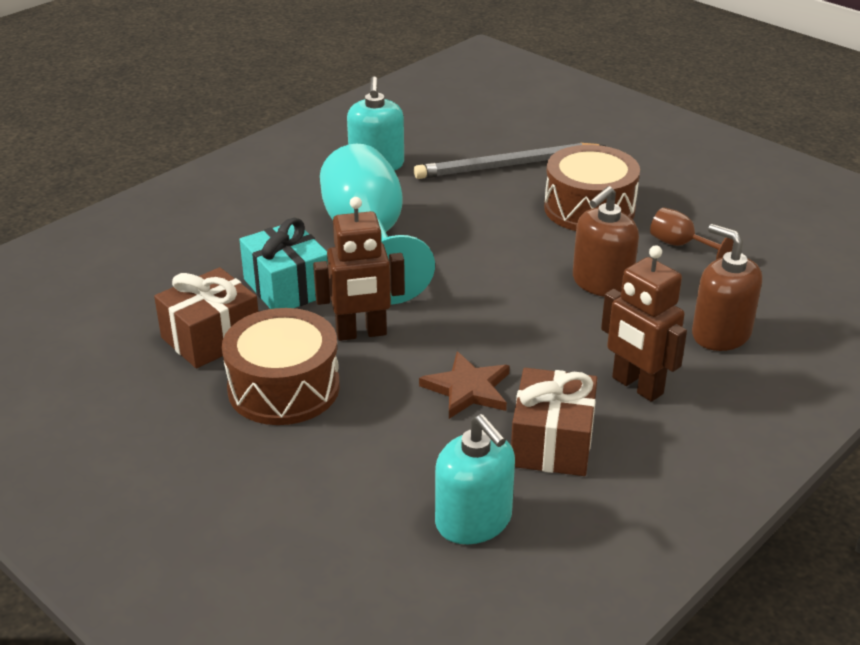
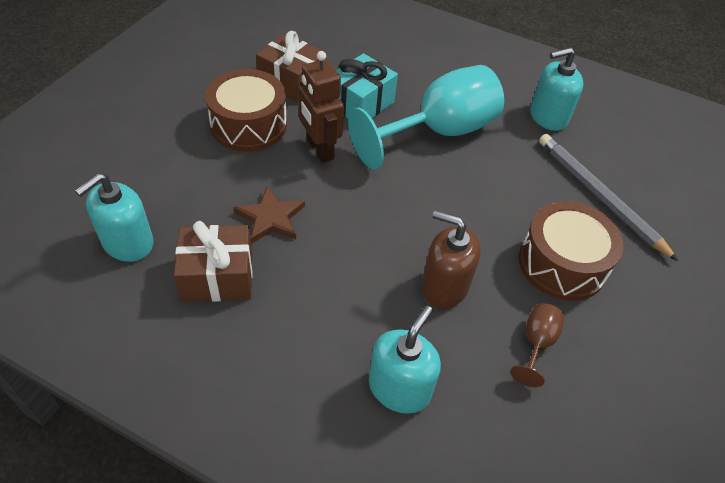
camera: 70 degrees right, 15 degrees up
(637, 386) = (302, 326): brown robot -> none
(721, 334) = (399, 388): brown soap dispenser -> turquoise soap dispenser

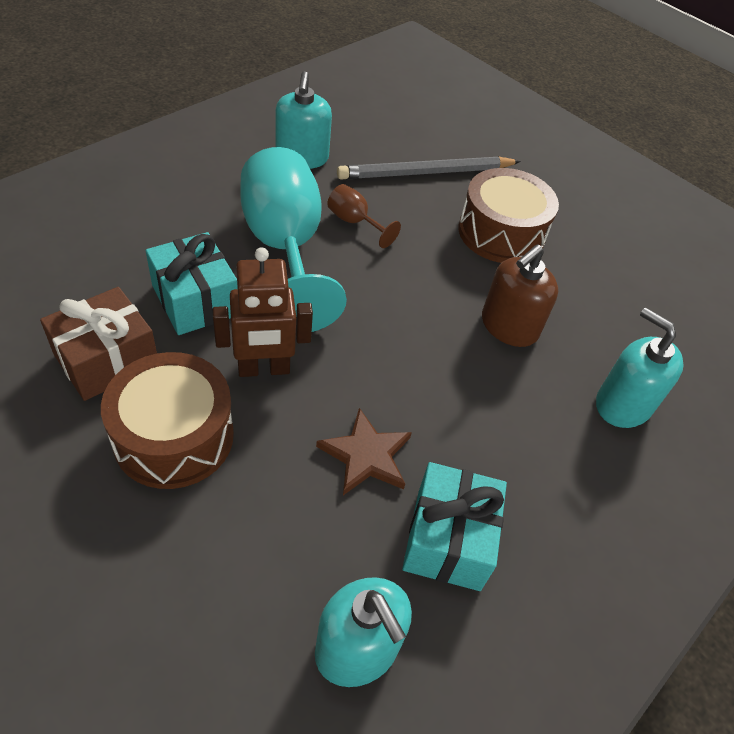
camera: 75 degrees left, 0 degrees up
(218, 277) = (448, 539): brown gift -> turquoise gift
(536, 343) = (585, 287): brown goblet -> brown goblet (354, 222)

